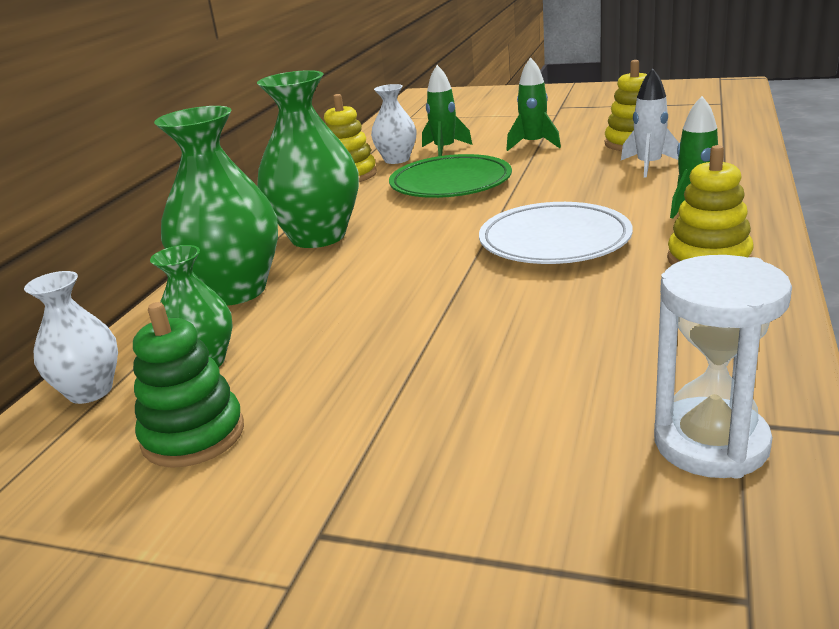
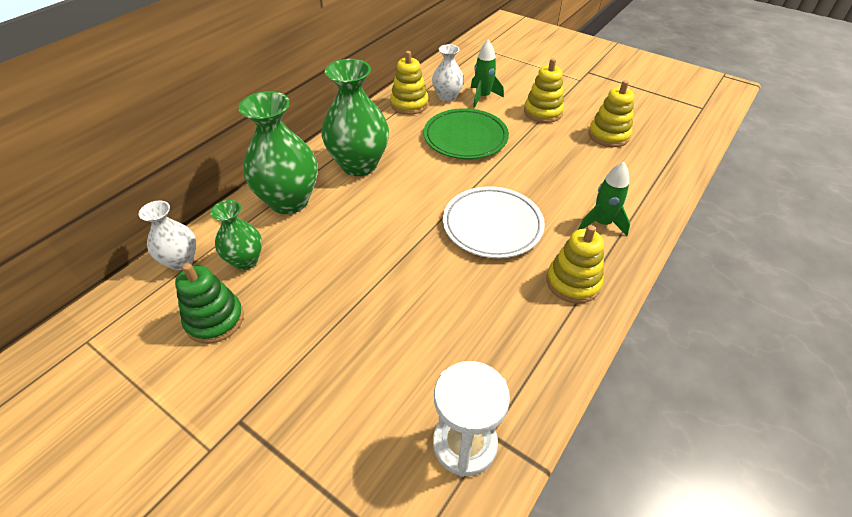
camera: 15 degrees right, 20 degrees up
(533, 144) = (543, 112): green rocket -> yellow stacking toy
(649, 166) = (602, 166): white rocket -> none

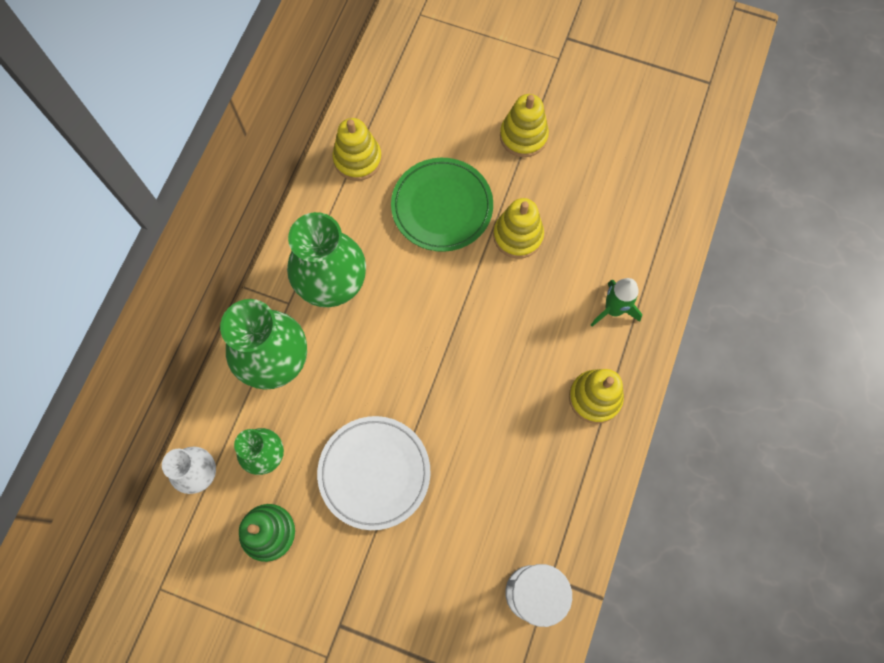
camera: 15 degrees left, 25 degrees up
(447, 97) = (401, 133): white vase -> none
(482, 97) = (445, 123): green rocket -> none
(492, 225) = (503, 341): white plate -> white plate (374, 473)
(608, 135) = (605, 162): yellow stacking toy -> yellow stacking toy (518, 236)

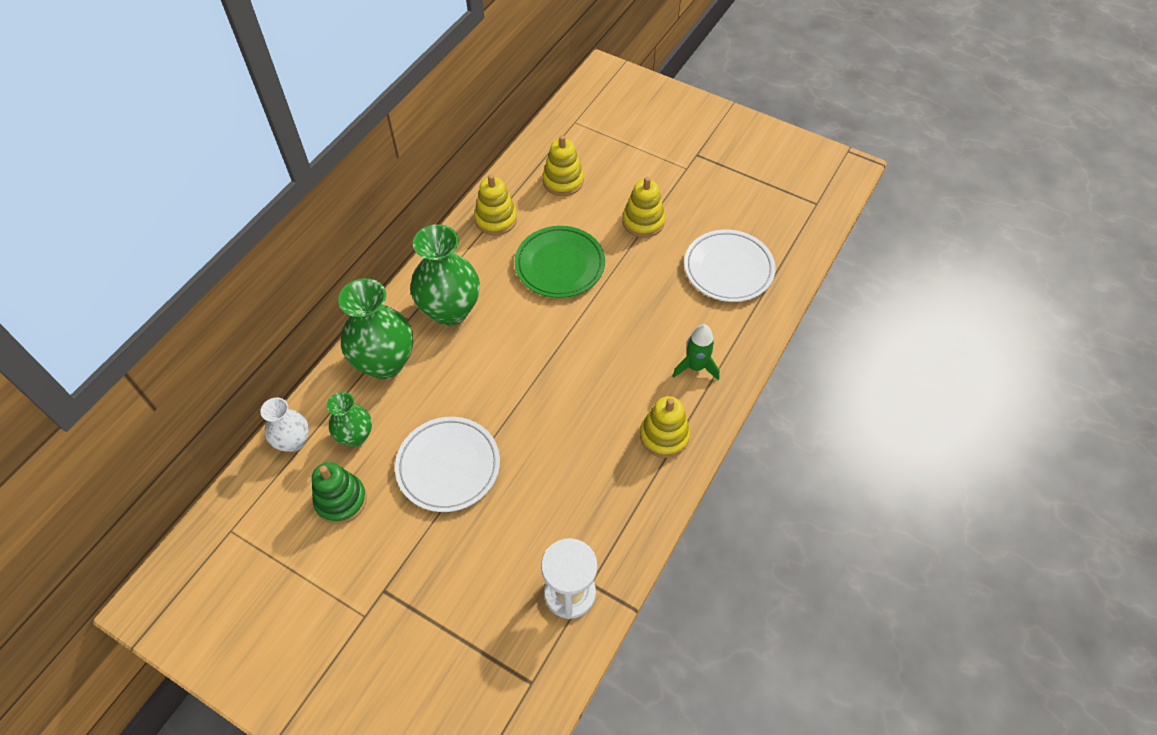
camera: 10 degrees right, 15 degrees down
(518, 236) = (621, 296): yellow stacking toy -> yellow stacking toy (563, 181)
(627, 182) = (728, 269): none -> white plate

